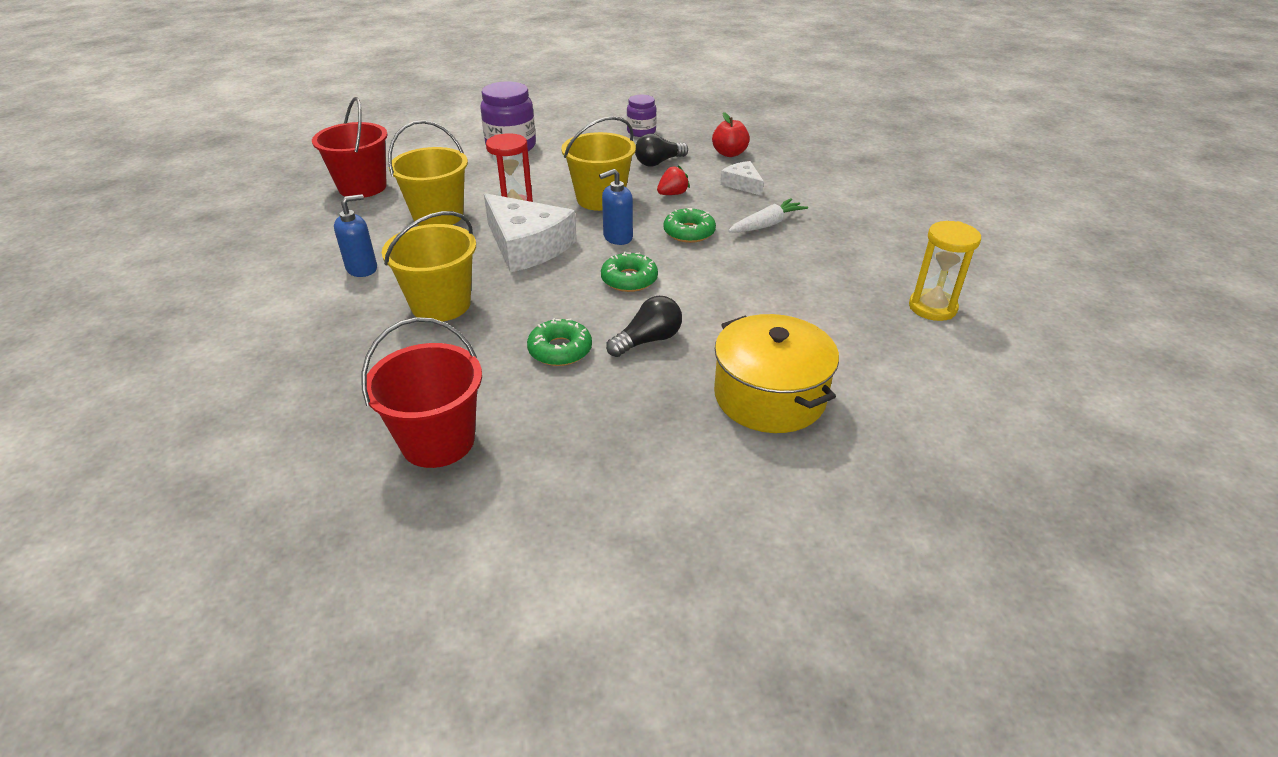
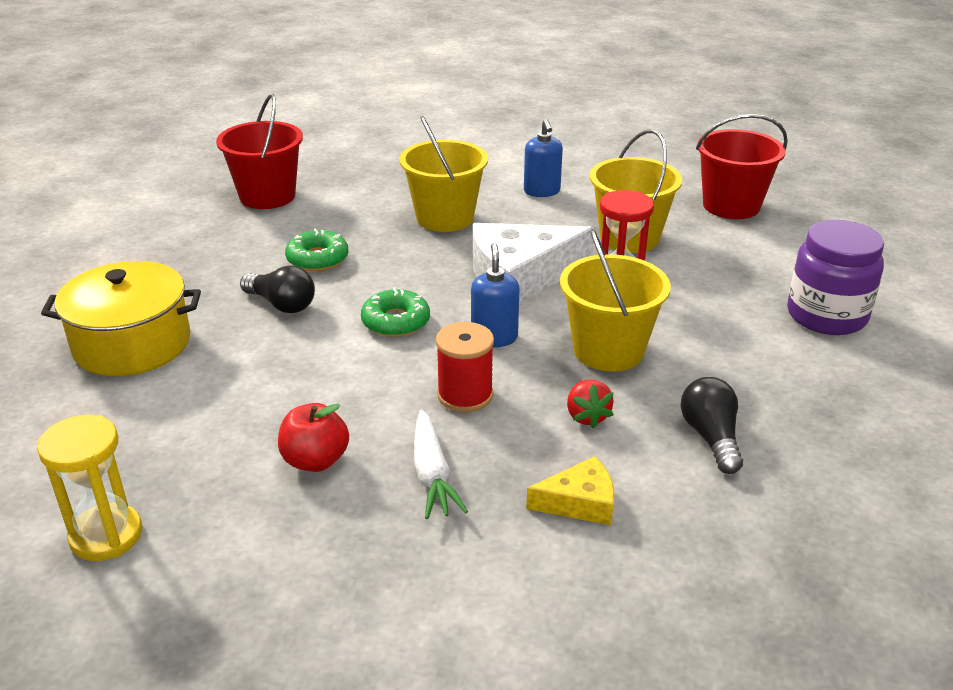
camera: 115 degrees right, 5 degrees down
(641, 132) = (858, 458): purple jar -> none
(648, 340) = (282, 304): black light bulb -> black light bulb turned 45 degrees counterclockwise
(689, 232) = (465, 395): green donut -> red spool
(729, 153) = (716, 536): red apple -> red apple (315, 460)
(742, 184) = (579, 502): white cheese -> yellow cheese

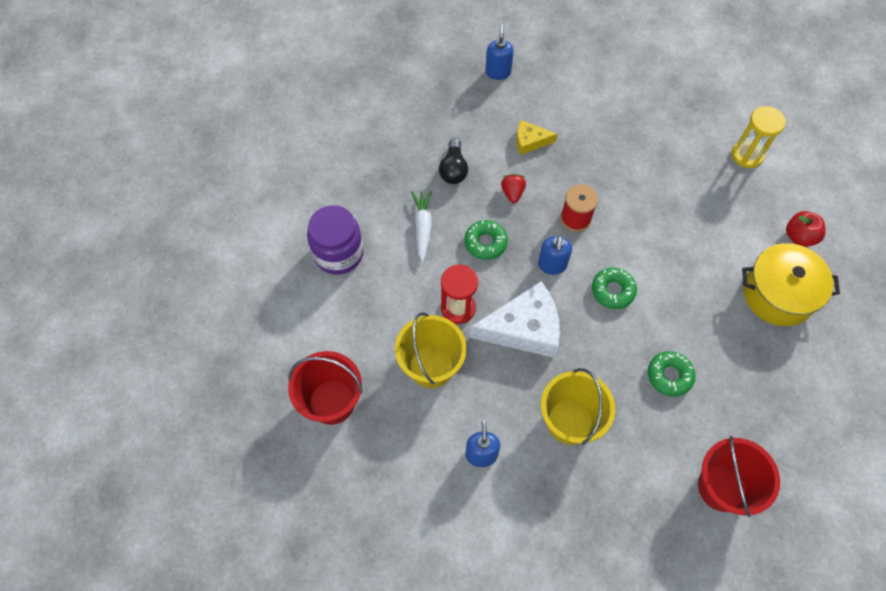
camera: 170 degrees left, 30 degrees up
(282, 304) = (689, 321): black light bulb -> none
(315, 460) = (655, 184): red apple -> red apple (799, 237)
(432, 474) = (597, 167): white carrot -> white carrot (422, 227)
(608, 350) = (485, 243): yellow bucket -> green donut
(708, 646) = (498, 72): none -> blue soap dispenser

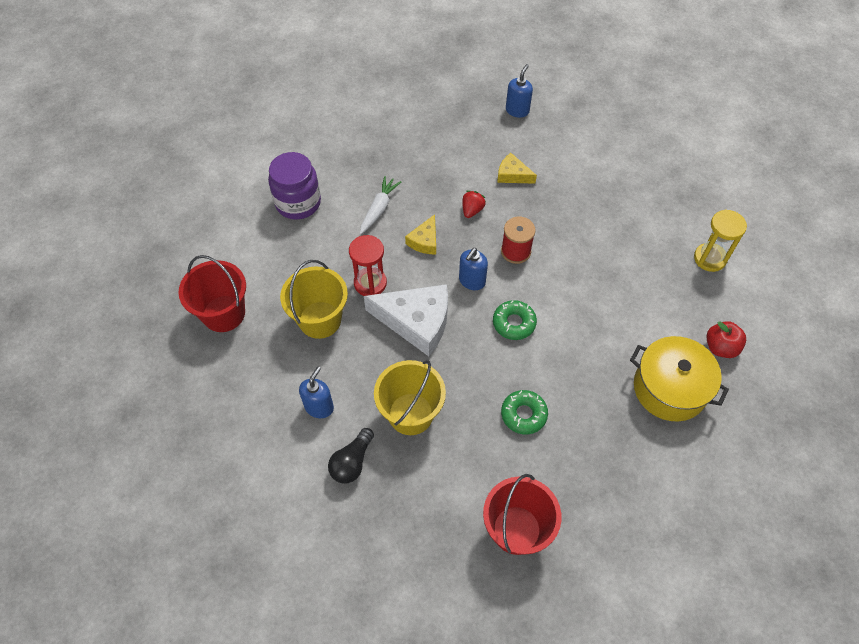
camera: 25 degrees right, 5 degrees down
(453, 169) = (432, 173): black light bulb -> black light bulb (352, 462)
(485, 243) = (424, 241): green donut -> yellow cheese

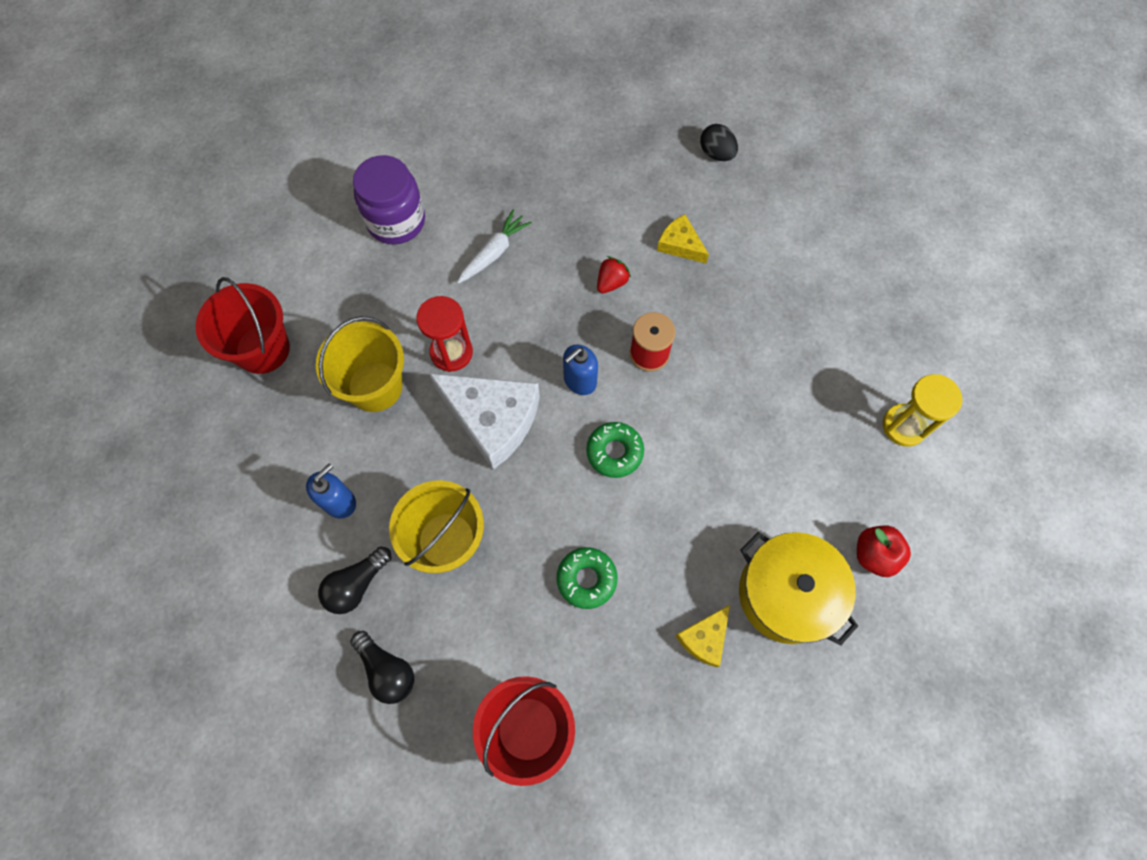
camera: 15 degrees right, 10 degrees up
(396, 517) = (387, 670): none -> black light bulb
(424, 241) = (537, 311): yellow cheese -> yellow cheese (704, 638)
(517, 110) = (716, 153): blue soap dispenser -> black egg

